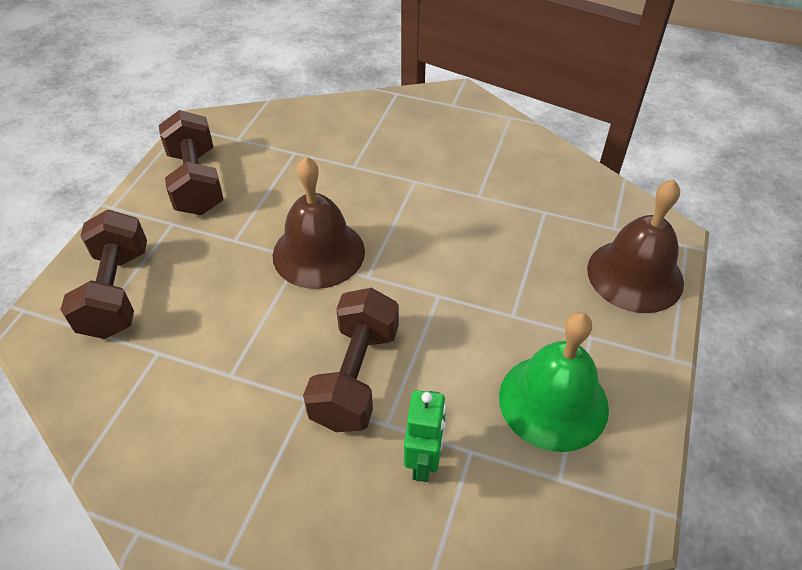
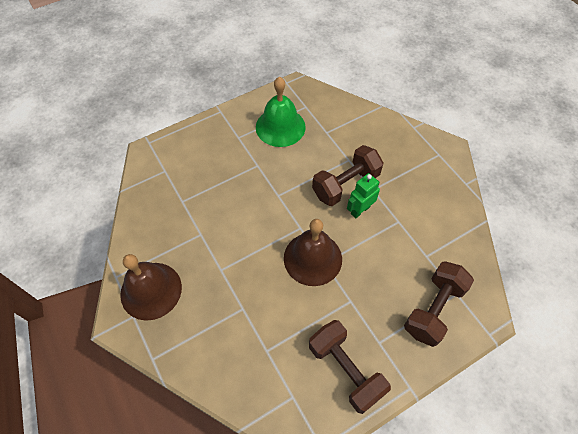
camera: 140 degrees left, 10 degrees up
(196, 182) = (345, 370): brown dumbbell -> brown dumbbell turned 60 degrees counterclockwise
(424, 461) = (346, 139): green robot -> green robot (360, 210)
(635, 275) = (188, 145): brown bell -> brown bell (151, 290)

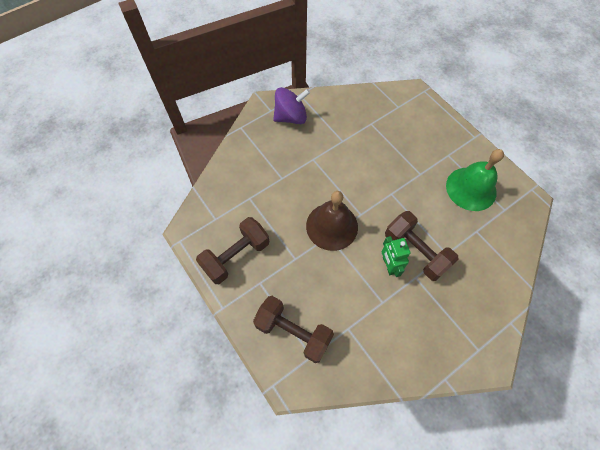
camera: 85 degrees right, 5 degrees up
(151, 290) = (291, 117): brown bell -> purple spinning top
(360, 210) = (388, 265): green robot -> green robot turned 150 degrees counterclockwise

